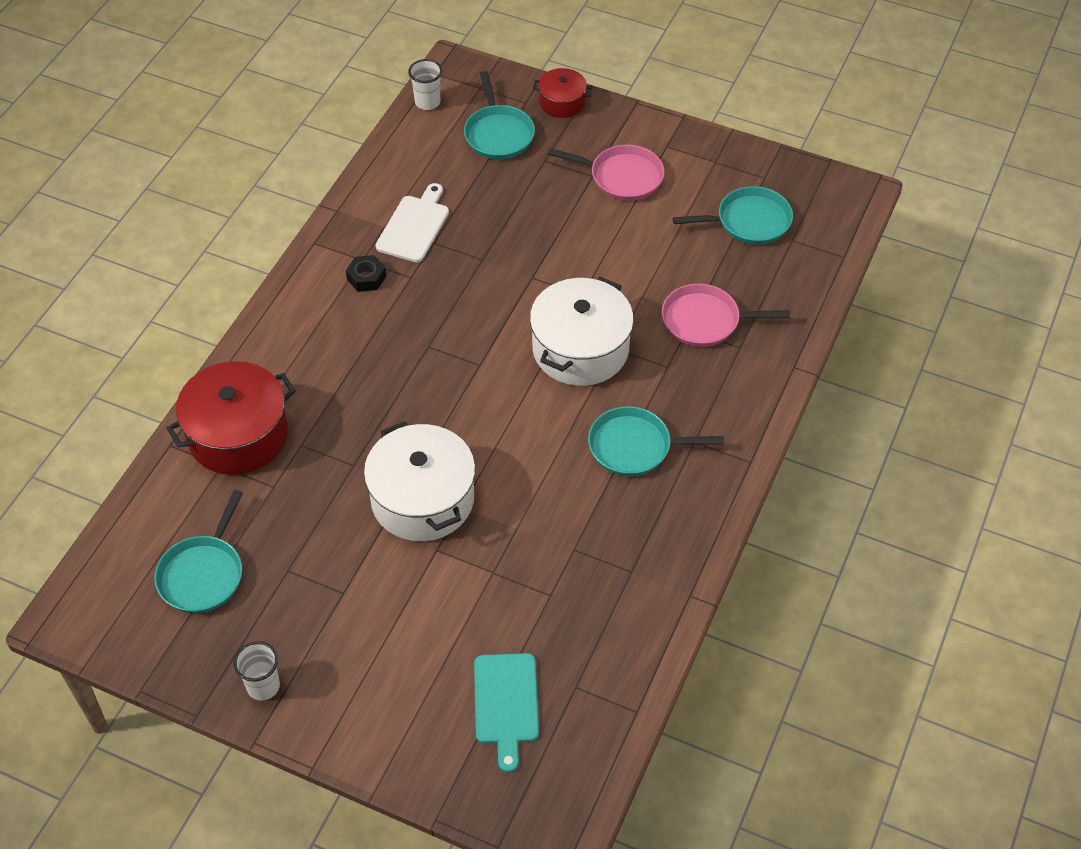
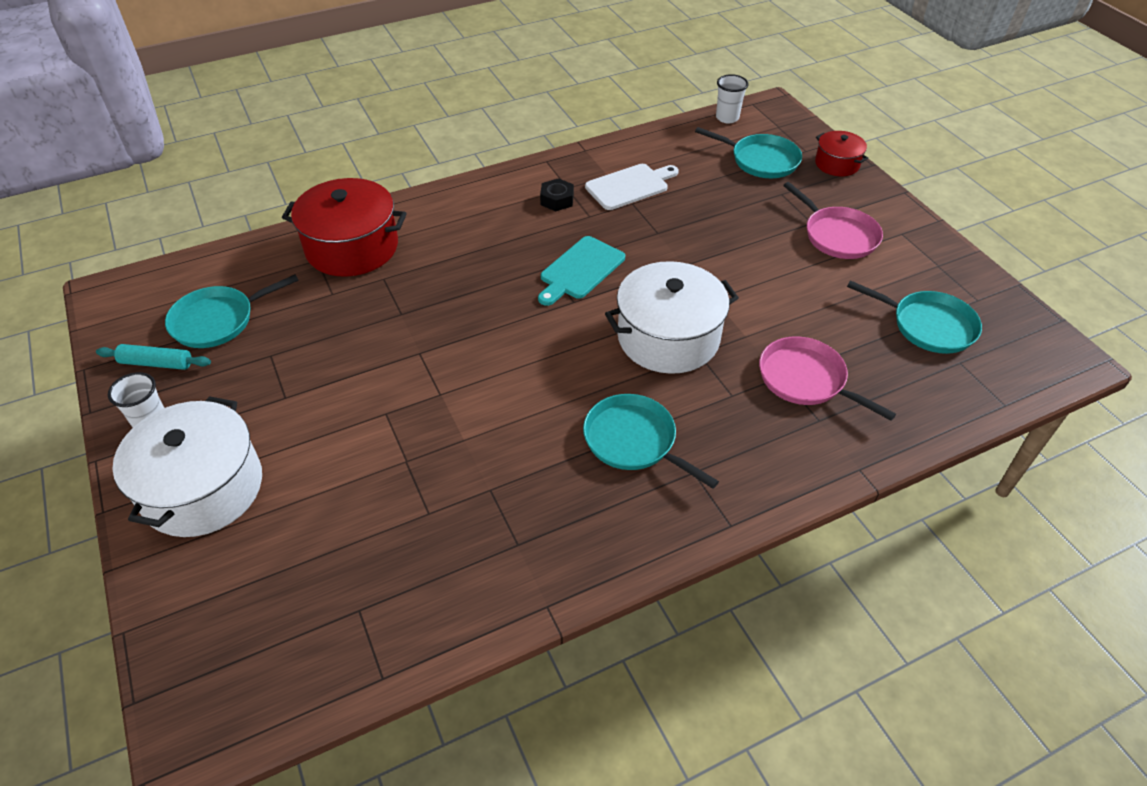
camera: 40 degrees right, 5 degrees down
(198, 642) = (156, 363): none -> turquoise rolling pin
(422, 499) = (419, 369): white pot -> white pot (202, 488)
(498, 134) = (761, 160): turquoise pan -> turquoise pan turned 90 degrees counterclockwise
(506, 703) = (290, 578): turquoise cutting board -> turquoise cutting board (580, 270)

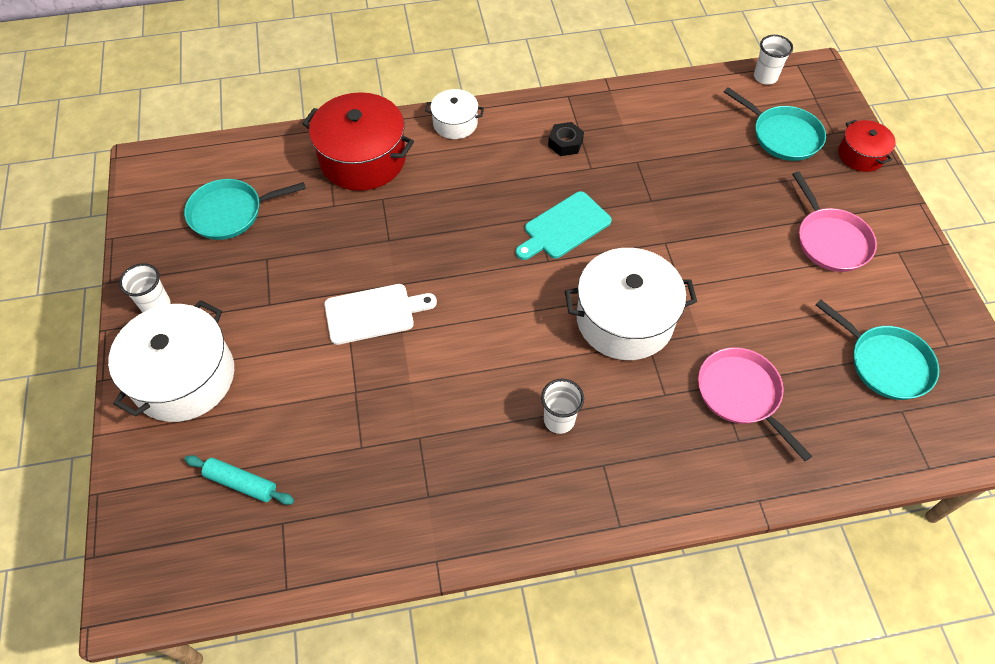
camera: 15 degrees right, 10 degrees up
(156, 363) = (171, 245): turquoise rolling pin -> turquoise rolling pin (241, 483)
(440, 201) = (455, 123): none -> white pot
(629, 186) = (640, 141): white cutting board -> white cutting board (374, 313)
(633, 441) = (559, 420): turquoise pan -> white cup

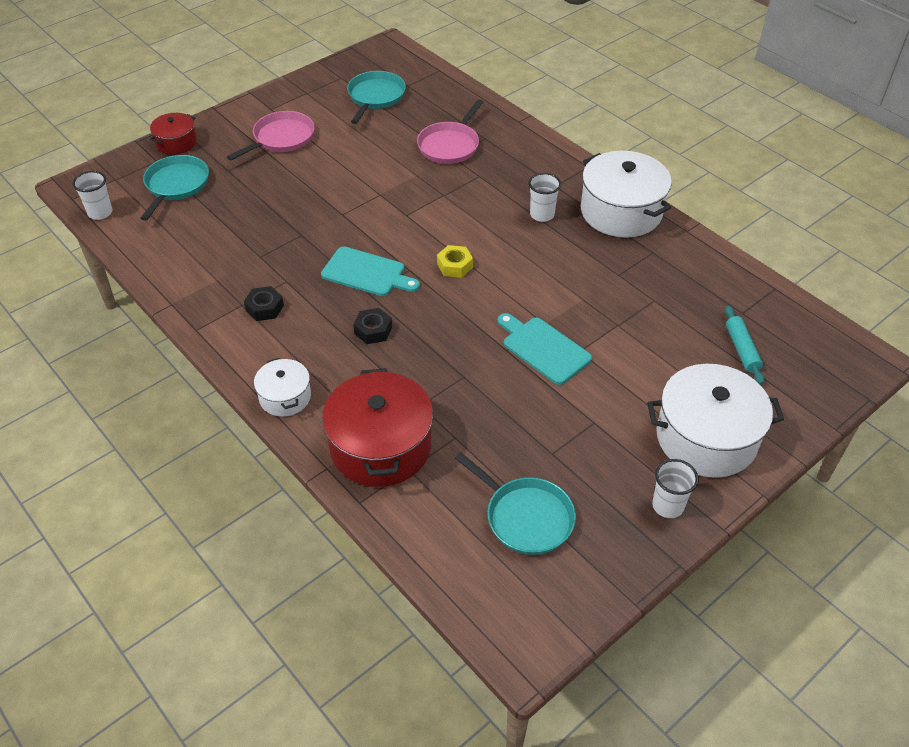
camera: 120 degrees left, 10 degrees down
(374, 313) = (543, 349): white cutting board -> turquoise cutting board
(487, 202) = (373, 330): none -> black nut
(529, 299) = (455, 266): none -> yellow nut
(624, 319) = (432, 212): white pot -> white pot (621, 212)

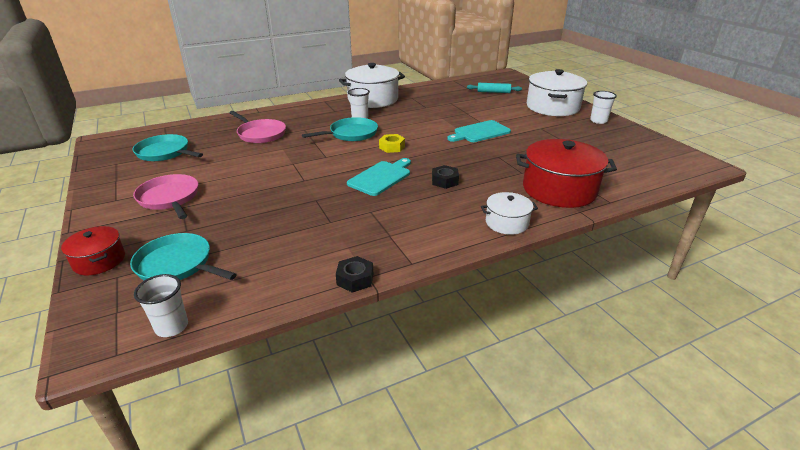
camera: 75 degrees left, 15 degrees down
(264, 308) = (399, 224): black nut -> black nut (355, 279)
(526, 517) = (613, 153): turquoise pan -> turquoise pan (351, 134)

